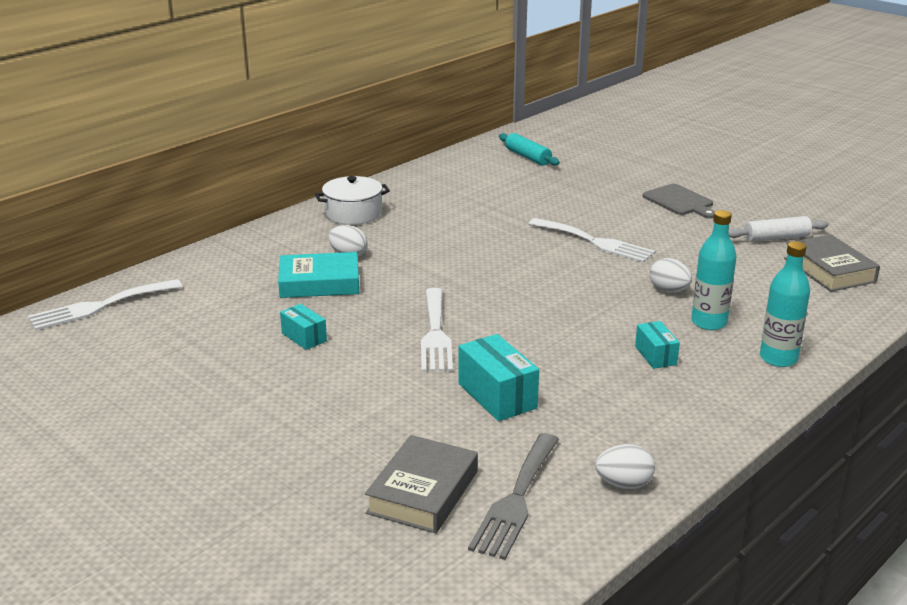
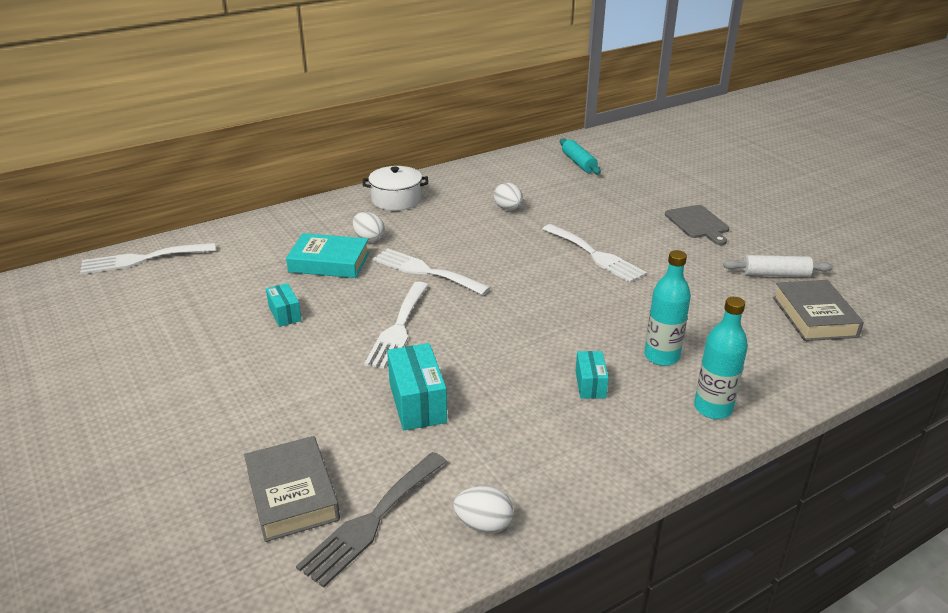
camera: 15 degrees right, 5 degrees up
(423, 492) = (292, 494): grey book -> grey book turned 60 degrees counterclockwise
(429, 278) = (425, 271): none -> white fork
(669, 290) = (639, 316): white egg -> white egg (508, 209)

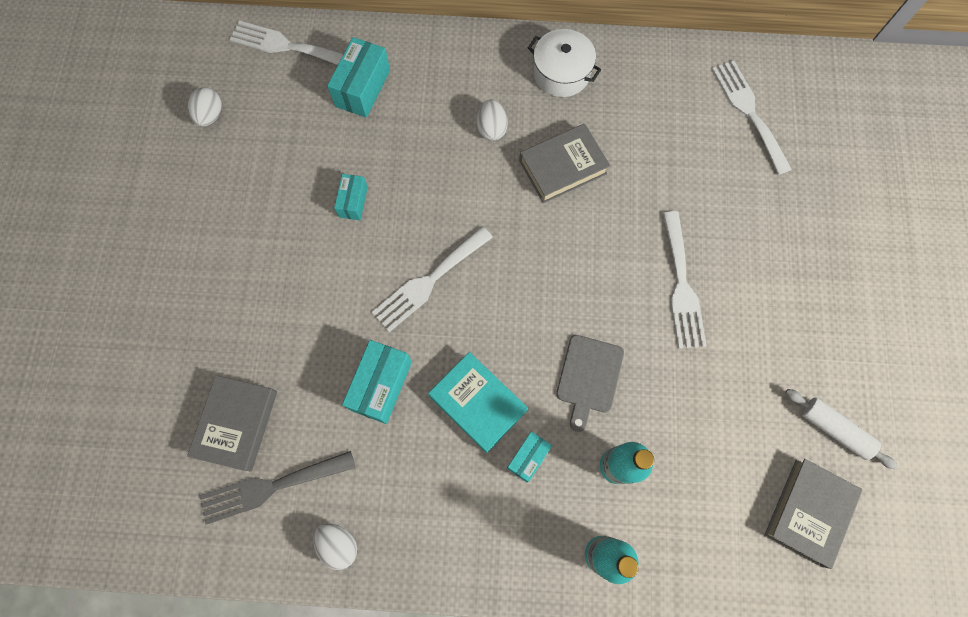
camera: 35 degrees right, 40 degrees up
(236, 257) = (362, 88): none -> turquoise box
(329, 262) = (434, 146): turquoise book -> turquoise book (477, 403)
(425, 271) = (506, 212): white fork -> white fork (748, 112)
(445, 237) = (562, 167): none -> grey book
(508, 209) = (659, 155): white egg -> white egg (210, 115)
(578, 163) = (803, 111): turquoise rolling pin -> none
(698, 223) = (834, 300): grey cutting board -> grey cutting board (589, 377)

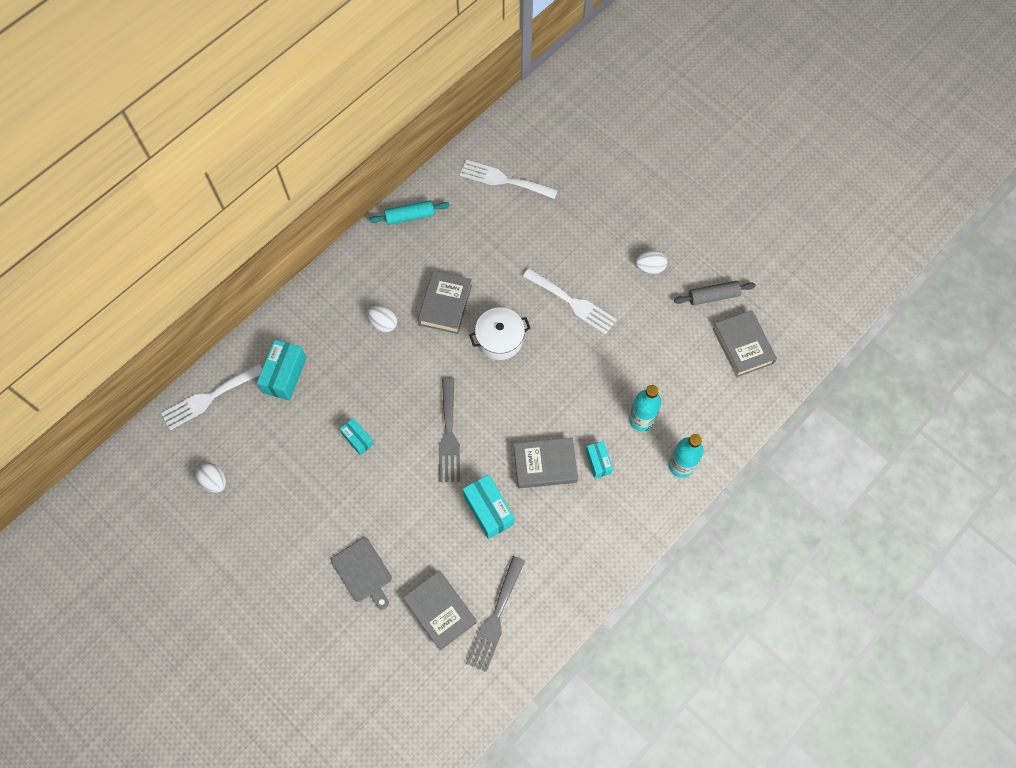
camera: 50 degrees left, 5 degrees down
(338, 544) = (560, 603): white egg -> white egg (650, 267)
(362, 88) = (285, 375): turquoise box -> turquoise box turned 45 degrees clockwise
(429, 281) = (449, 435): white fork -> grey fork
(477, 403) = (545, 465): turquoise book -> grey book
(561, 73) = (384, 256): white pot -> white pot (500, 339)
(589, 377) = (581, 394): grey cutting board -> grey cutting board (363, 572)
(623, 61) = (410, 216): none -> turquoise rolling pin
(834, 429) = (713, 296): white rolling pin -> grey rolling pin

